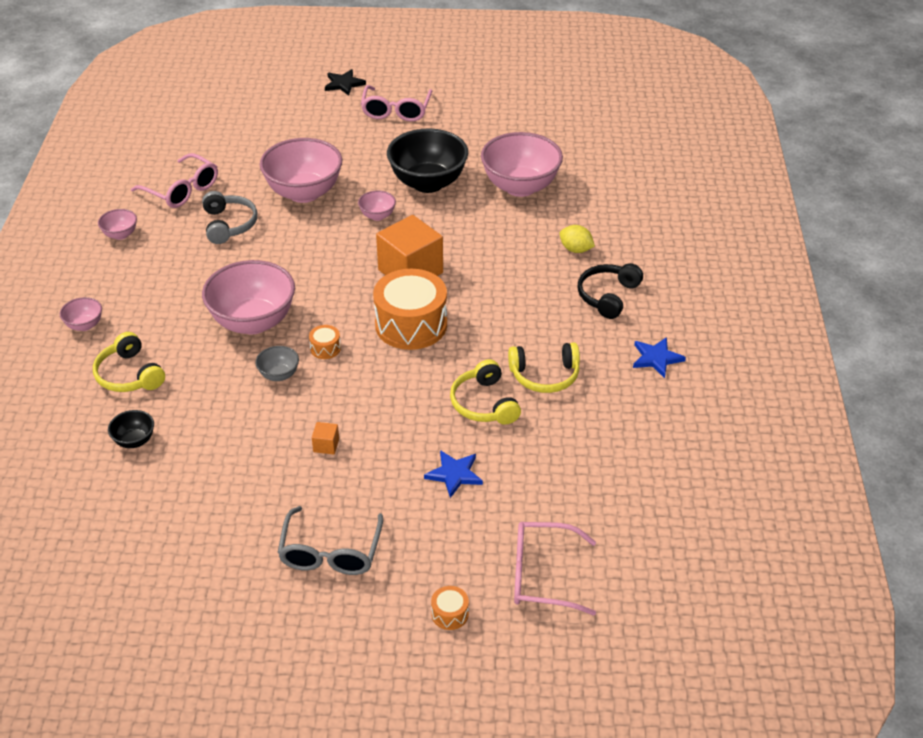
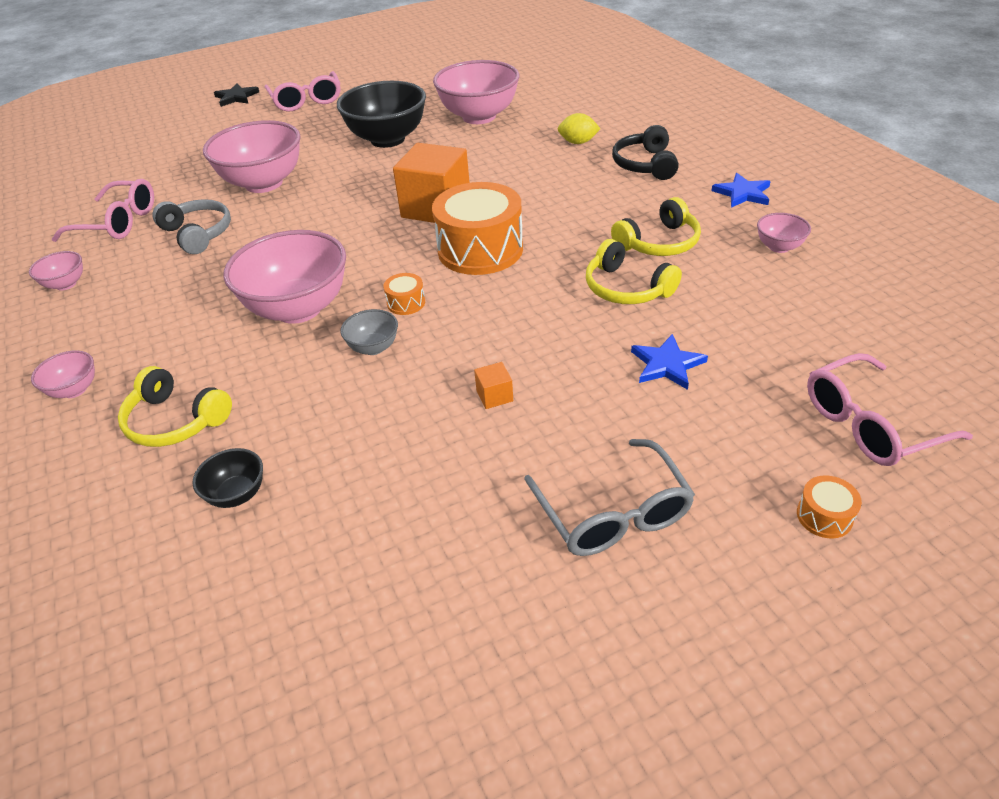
camera: 25 degrees left, 0 degrees up
(377, 216) = (359, 177): pink bowl -> pink bowl (779, 247)

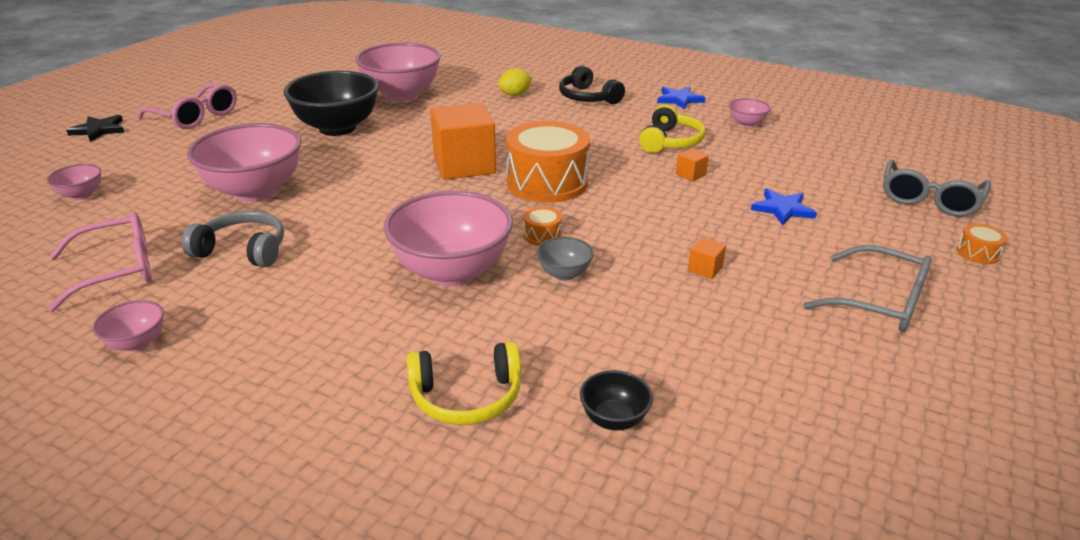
camera: 40 degrees left, 10 degrees down
(74, 390) = (309, 422): pink bowl -> pink bowl (81, 195)
(626, 288) = (690, 174): yellow headphones -> orange cube
(869, 424) = (929, 199): pink glasses -> grey glasses

